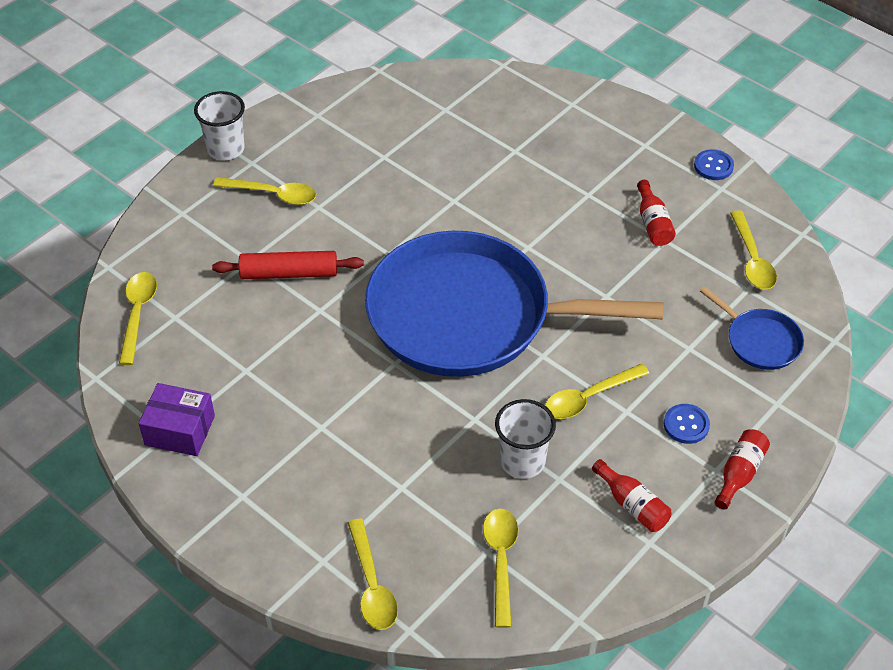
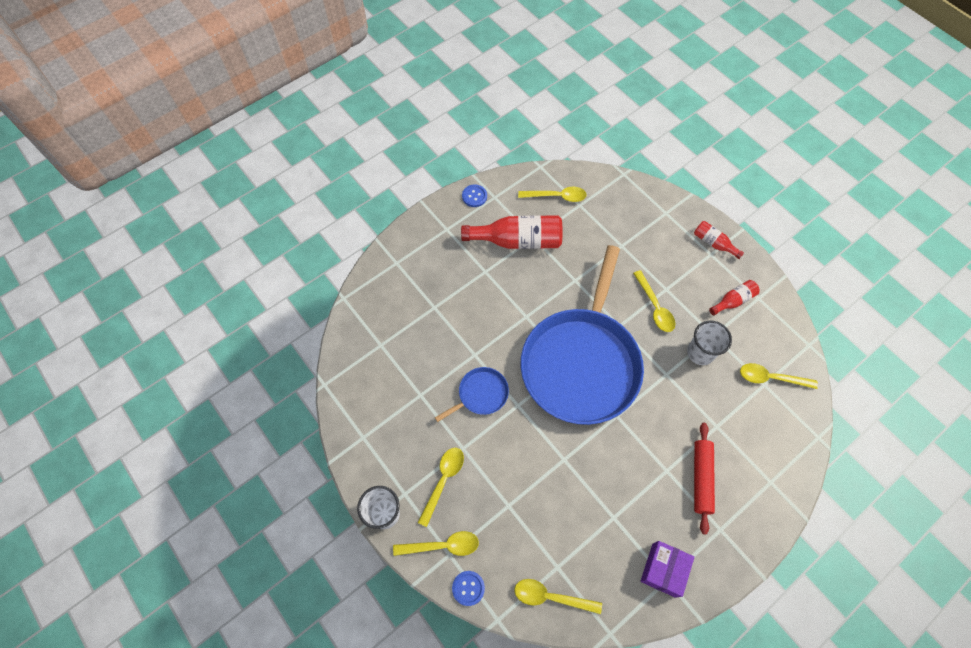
camera: 80 degrees left, 15 degrees up
(289, 273) = (526, 477): red rolling pin -> red rolling pin (701, 478)
(372, 585) = (788, 454): yellow spoon -> yellow spoon (443, 546)
(653, 223) = (518, 241): red bottle -> red bottle, size x1.93
(686, 425) = (678, 261): blue button -> blue button (468, 588)
(760, 341) = (620, 209): blue pan -> blue pan (480, 394)

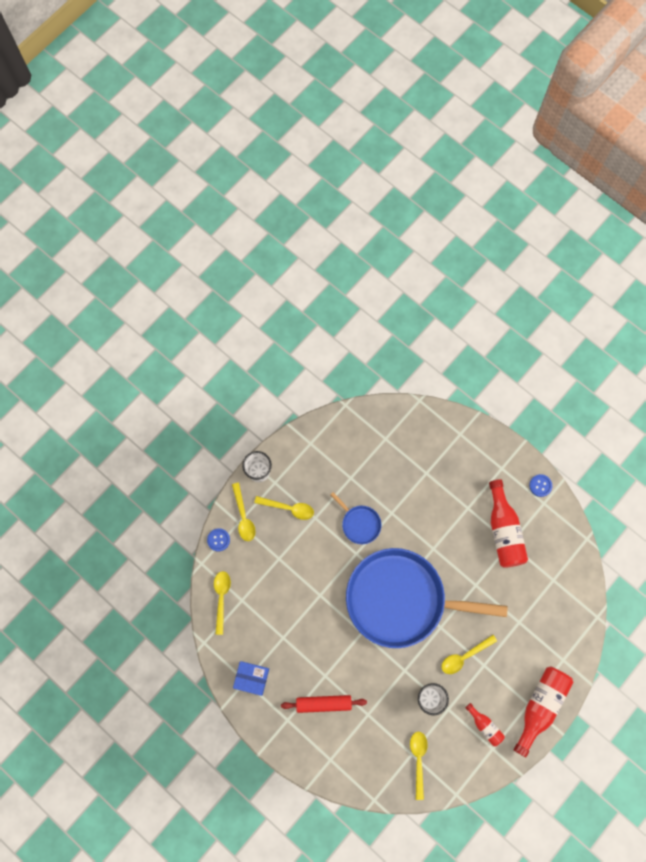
camera: 80 degrees right, 10 degrees up
(557, 196) = (557, 558): yellow spoon -> none
(663, 570) = (252, 678): purple box -> blue box
(713, 243) = (540, 706): red bottle -> red bottle, size x1.93

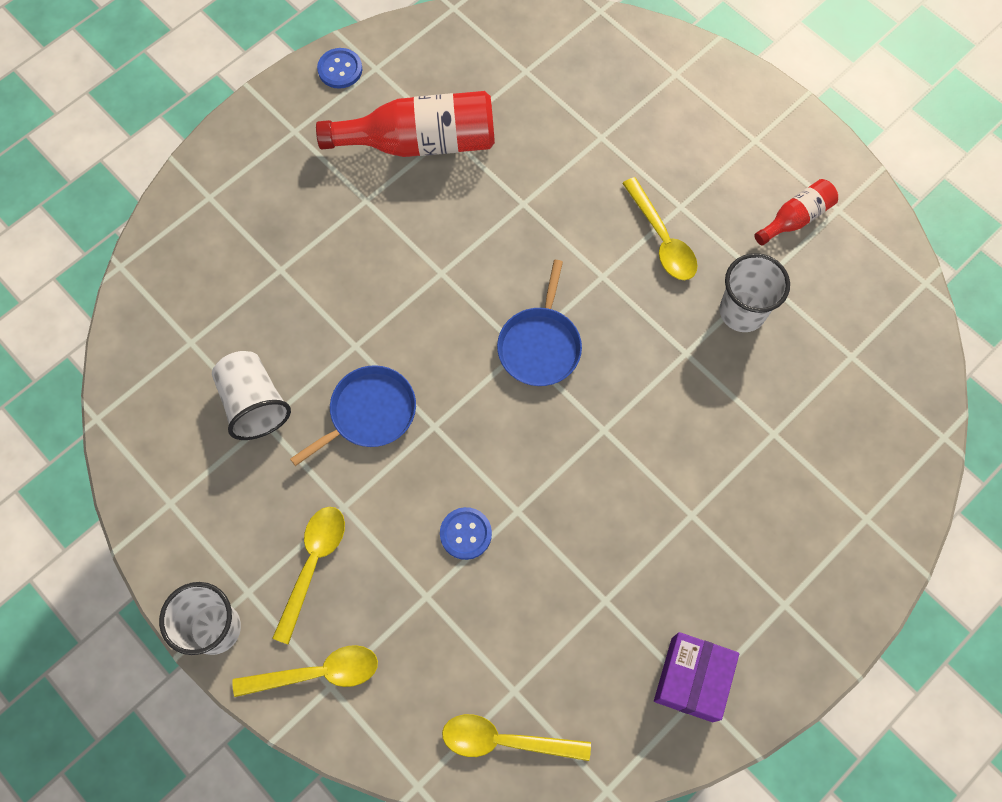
camera: 85 degrees left, 5 degrees down
(218, 540) = (365, 739): blue button -> blue button (465, 534)
(252, 678) = (692, 679): blue box -> purple box
(323, 703) = (750, 522): red rolling pin -> none
(359, 471) = (254, 403): none -> white cup
(401, 599) = (540, 345): blue pan -> blue pan, size x0.41
(418, 759) = (862, 344): yellow spoon -> none
(540, 706) = (759, 121): red bottle -> none

